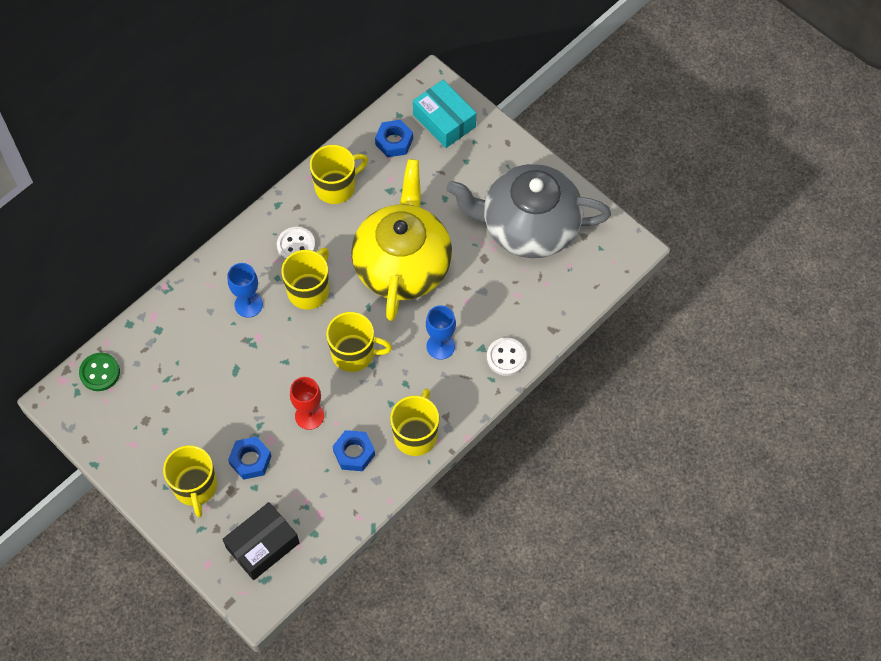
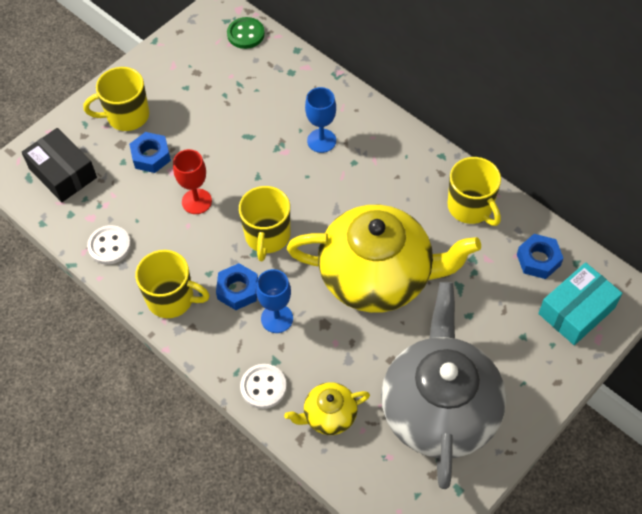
camera: 90 degrees right, 5 degrees down
(296, 245) = (393, 176): white button -> white button (109, 246)
(309, 290) = (340, 191): yellow mug -> none
(354, 453) = (153, 243): blue nut -> blue nut (238, 290)
(533, 307) = (329, 415): none -> yellow teapot

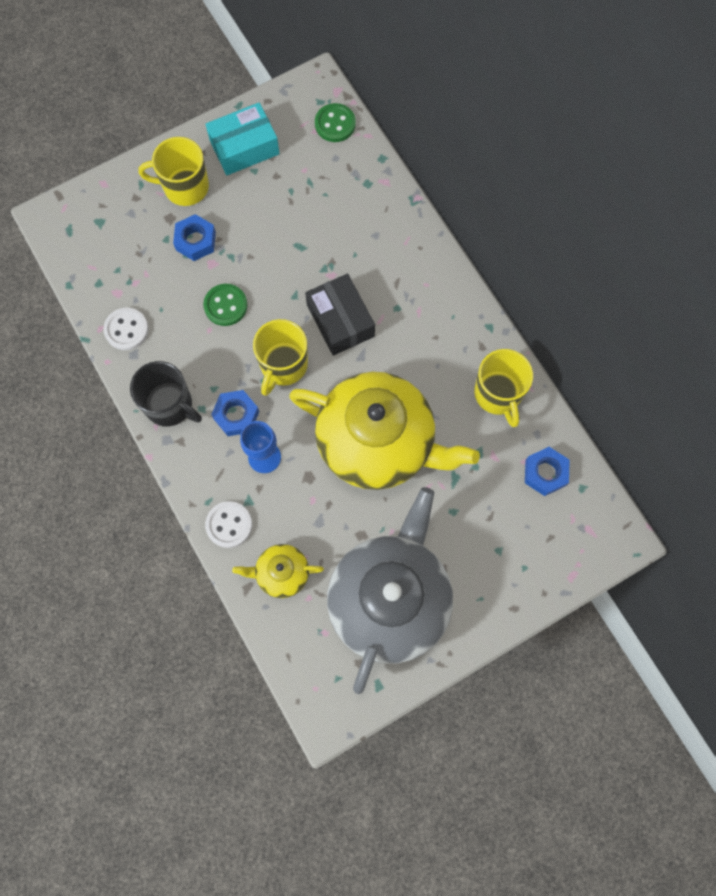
camera: 15 degrees right, 15 degrees up
(63, 173) = (103, 234): black box -> black box (340, 320)
(172, 299) = (170, 405): yellow mug -> black mug
(196, 201) = (225, 305): red goblet -> green button
(321, 141) = (372, 273): blue goblet -> none
(576, 310) = (562, 539): turquoise box -> turquoise box (244, 147)

